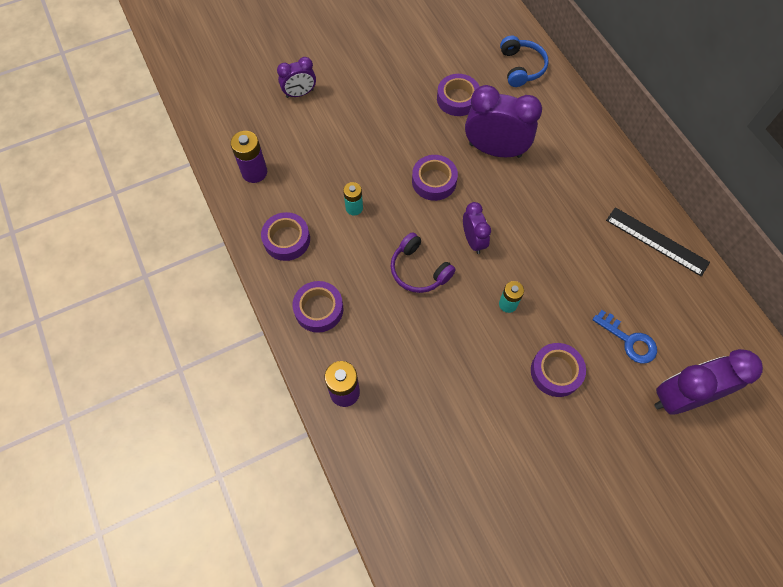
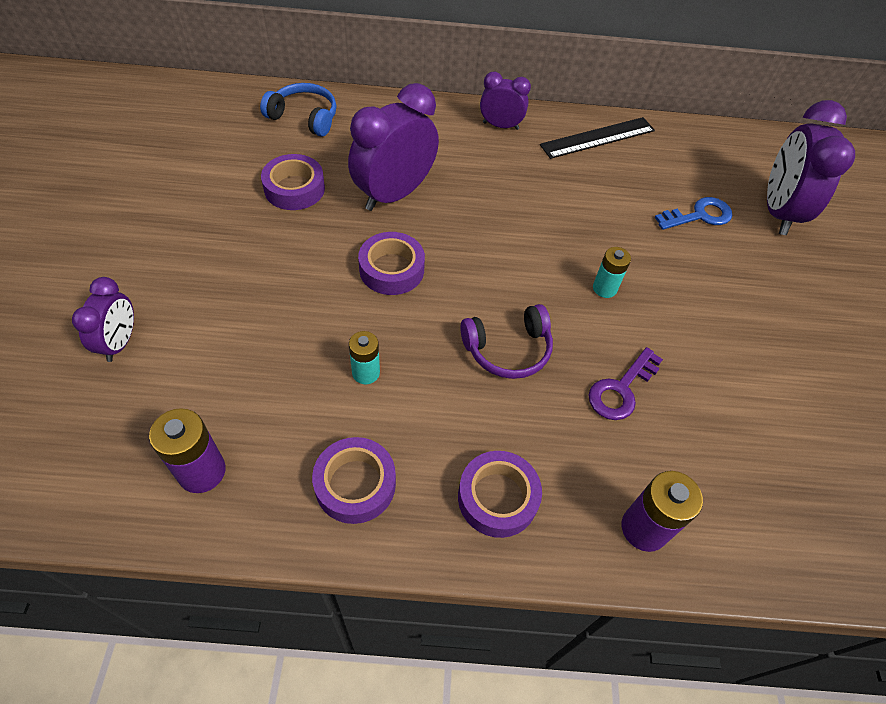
camera: 65 degrees left, 10 degrees down
(432, 345) = (621, 389): none -> purple key
(473, 240) = (501, 276): purple clock -> purple clock (500, 126)
(556, 372) = (709, 291): purple tape -> none

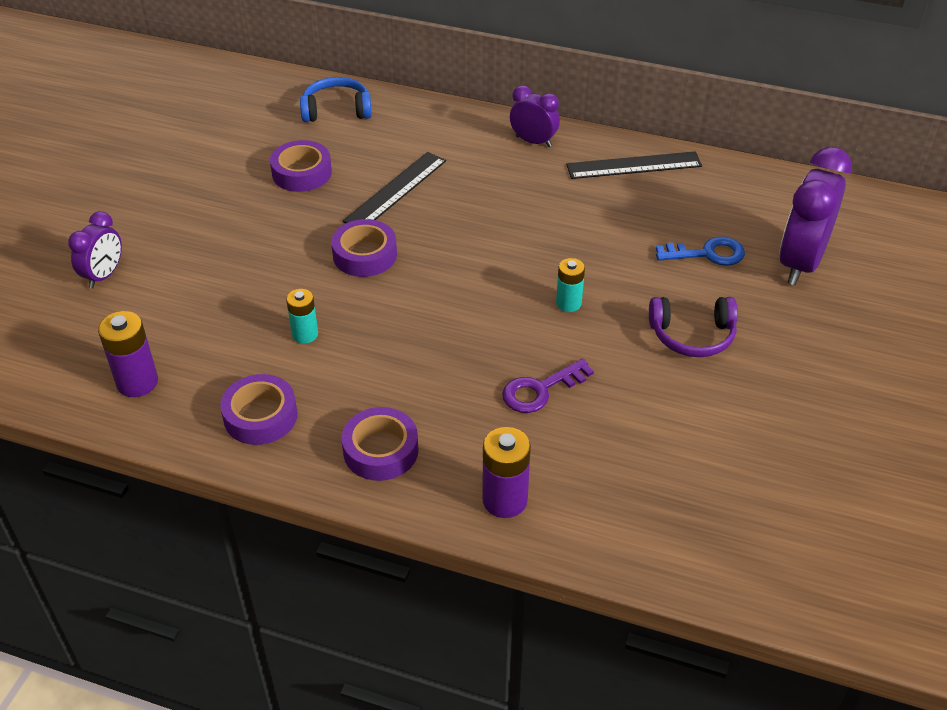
camera: 20 degrees right, 10 degrees down
(304, 117) = (336, 110): blue headphones -> blue headphones turned 45 degrees counterclockwise
(394, 194) = (395, 190): purple clock -> black ruler
(508, 349) = (445, 338): purple headphones -> purple headphones (692, 335)

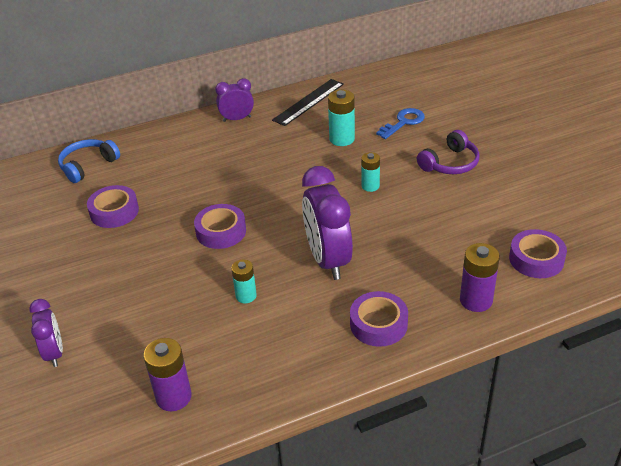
camera: 40 degrees left, 5 degrees down
(260, 416) = (283, 357): purple tape -> purple tape (536, 259)
(395, 190) = (190, 187): black ruler -> none
(540, 390) = (416, 236): purple key -> none
(611, 231) = (342, 139): none -> turquoise battery
(800, 263) = (450, 102): purple clock -> purple clock (328, 260)

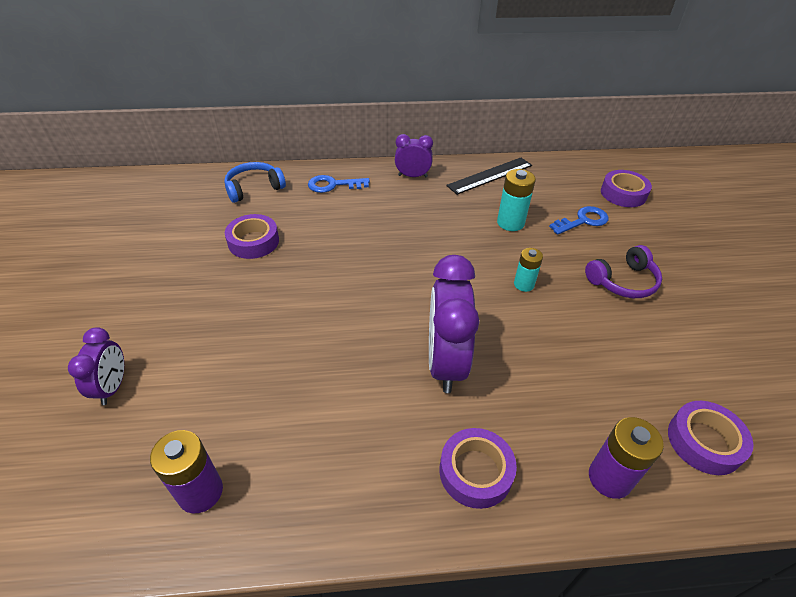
camera: 15 degrees right, 5 degrees up
(164, 145) = (333, 185): none -> blue key
(221, 231) = (345, 293): purple tape -> purple tape (623, 194)
(246, 296) = (338, 380): turquoise battery -> none

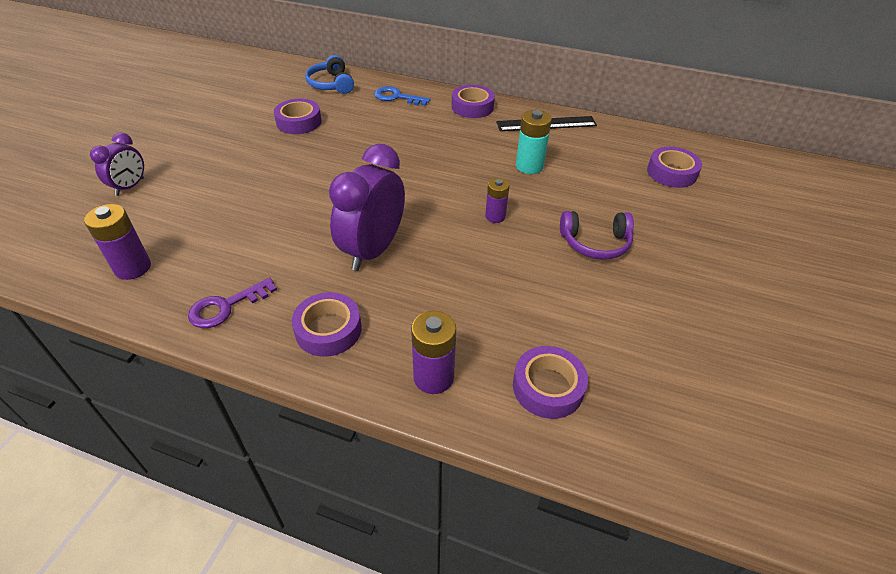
camera: 25 degrees right, 0 degrees up
(254, 188) = (331, 84): blue headphones -> blue headphones turned 105 degrees counterclockwise
(349, 493) = (226, 307): none -> purple key
(412, 176) = (472, 107): purple clock -> purple tape
(524, 284) = (495, 216): turquoise battery -> purple battery
(583, 221) = (604, 184): blue key -> none

